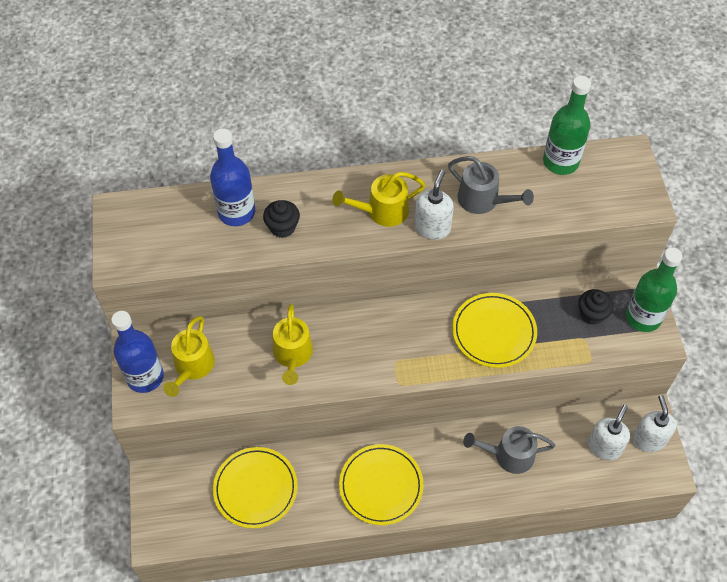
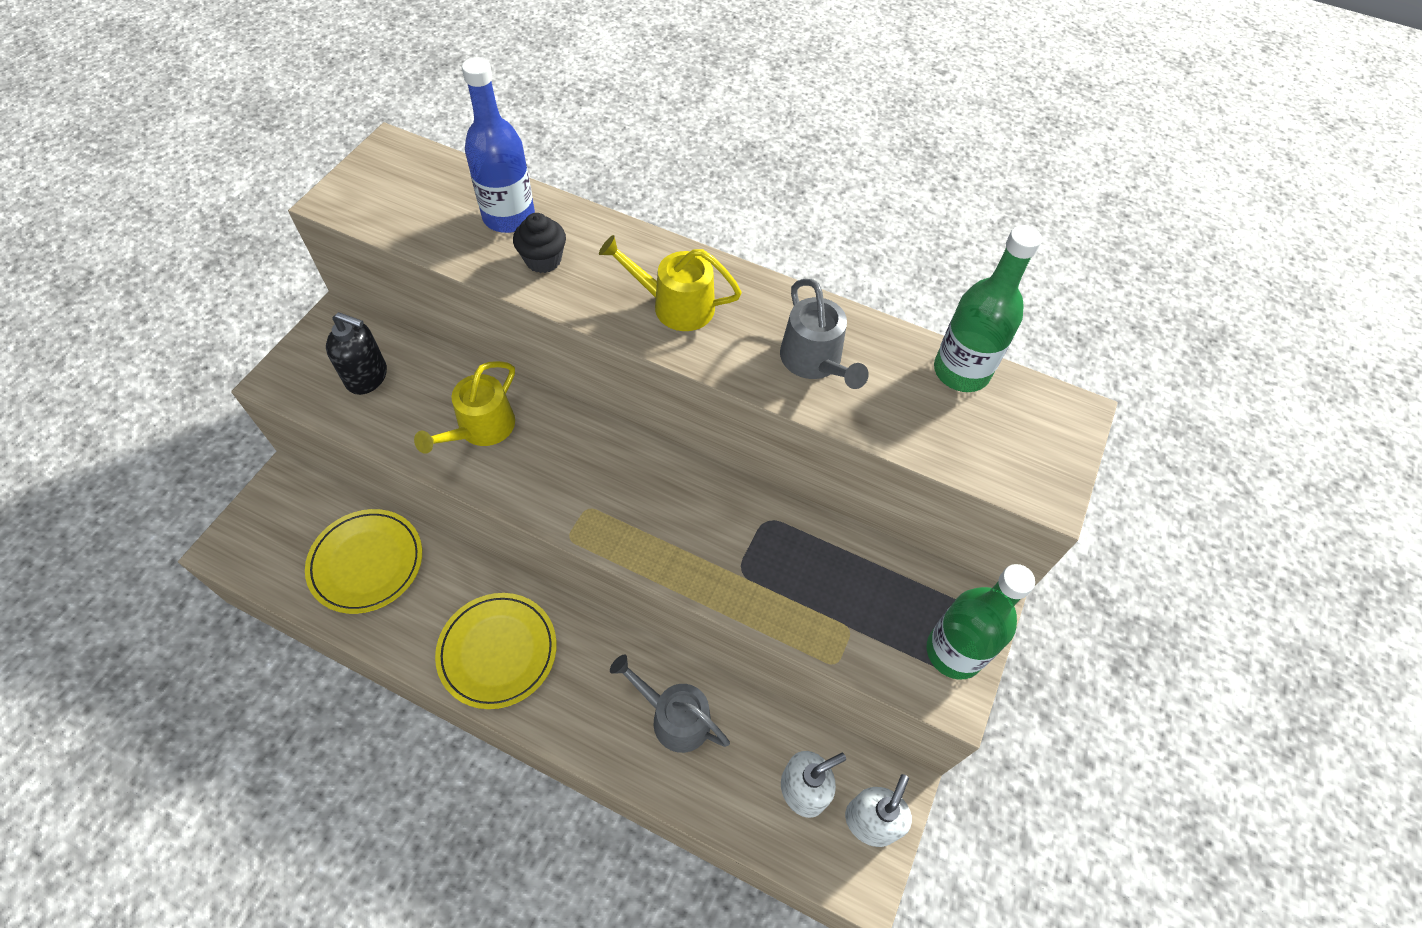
camera: 30 degrees right, 0 degrees up
(145, 377) = (312, 358): blue bottle -> none
(192, 367) = (367, 377): yellow watering can -> black soap dispenser
(432, 227) = (720, 358): white soap dispenser -> none
(494, 332) = (737, 547): yellow plate -> none
(592, 314) = (884, 604): black cupcake -> none

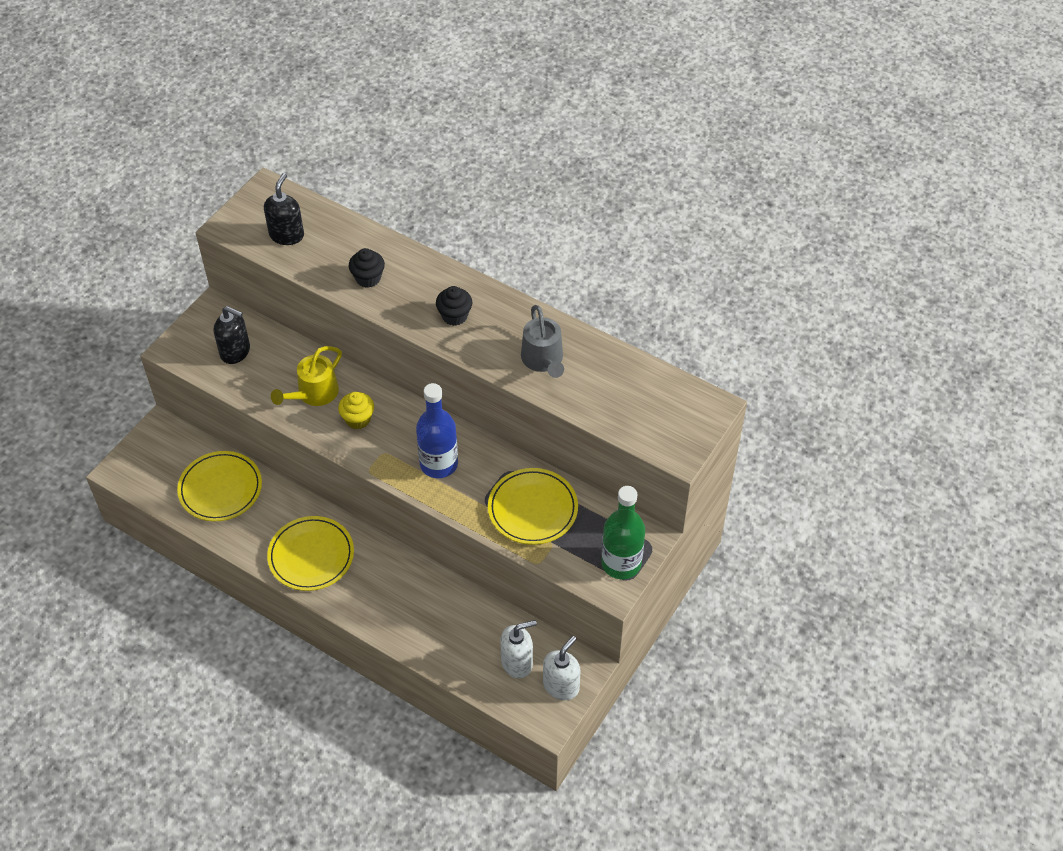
camera: 10 degrees right, 5 degrees down
(421, 207) = (287, 235): none -> black soap dispenser
(509, 217) = (347, 245): blue bottle -> blue bottle (439, 464)
(546, 461) = (358, 419): none -> yellow cupcake
(674, 717) = (432, 609): grey watering can -> none
(675, 305) = (454, 316): yellow watering can -> black cupcake
(811, 576) = (532, 509): none -> yellow plate
(961, 371) = (643, 373): green bottle -> none

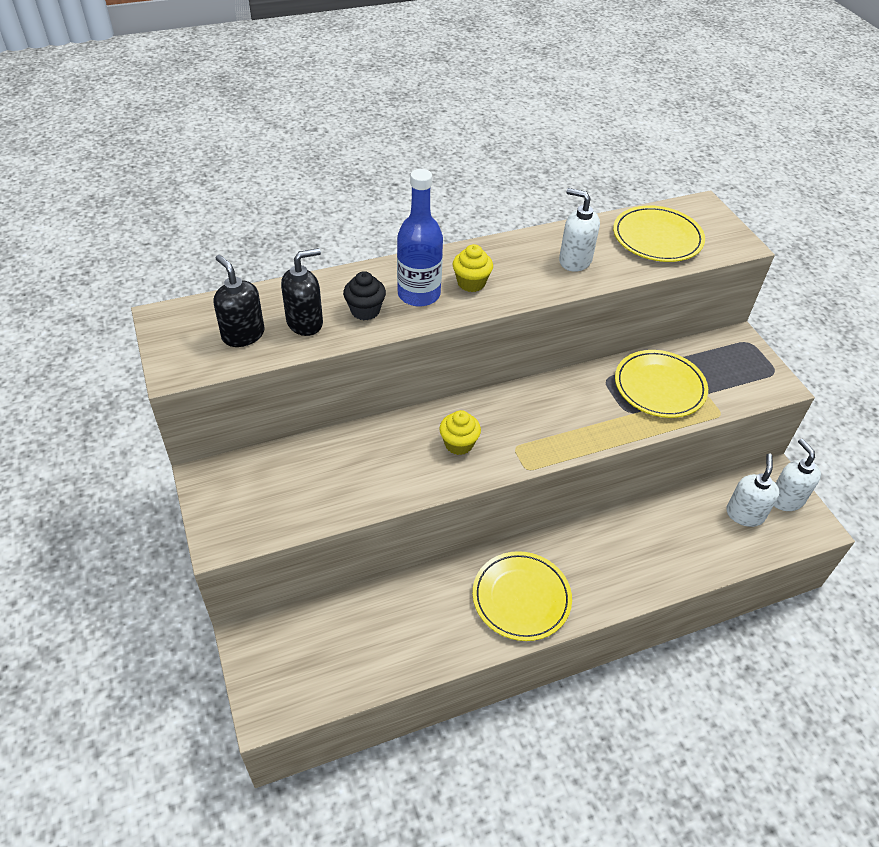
camera: 55 degrees left, 5 degrees down
(220, 488) = (376, 628): yellow plate -> yellow plate (657, 238)
(235, 352) = (281, 489): black soap dispenser -> black soap dispenser (305, 323)
(314, 394) = (397, 459): yellow watering can -> none
(439, 464) = (561, 418): blue bottle -> blue bottle (419, 294)
(454, 316) = (471, 283): black cupcake -> yellow cupcake
(543, 360) = (574, 261): grey watering can -> white soap dispenser
(621, 563) = (755, 367): green bottle -> none

